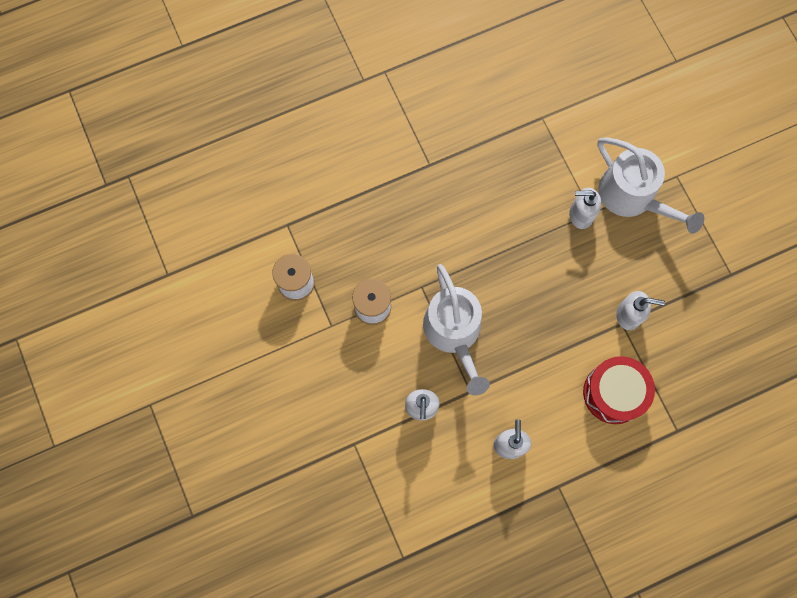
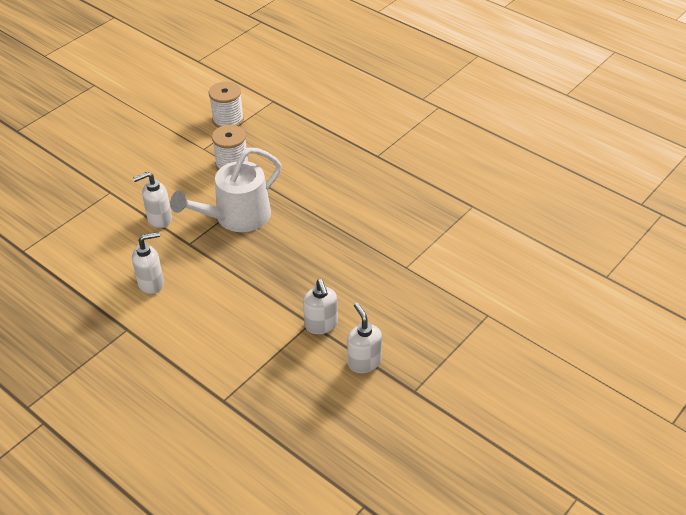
camera: 65 degrees right, 30 degrees down
(580, 215) = (398, 260): white soap dispenser -> white soap dispenser (364, 362)
(614, 393) = (237, 339): red drum -> none
(632, 196) = (442, 289): white watering can -> none

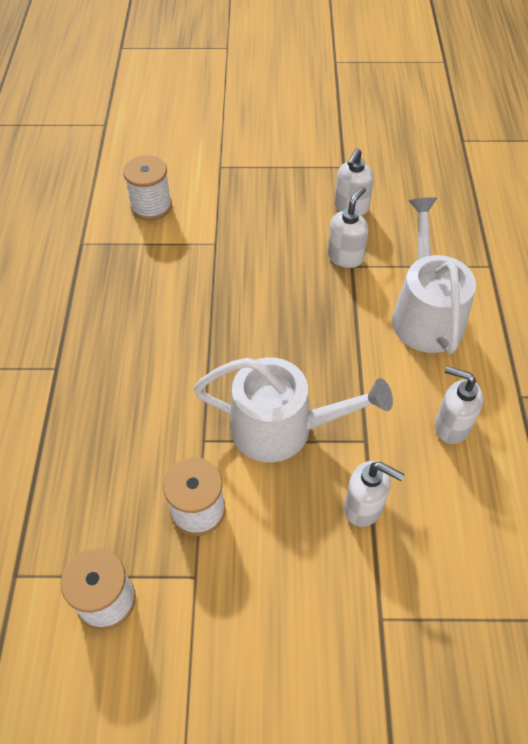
camera: 130 degrees left, 10 degrees up
(230, 331) = (426, 314): none -> white watering can
(477, 255) = (151, 206): none -> white spool

